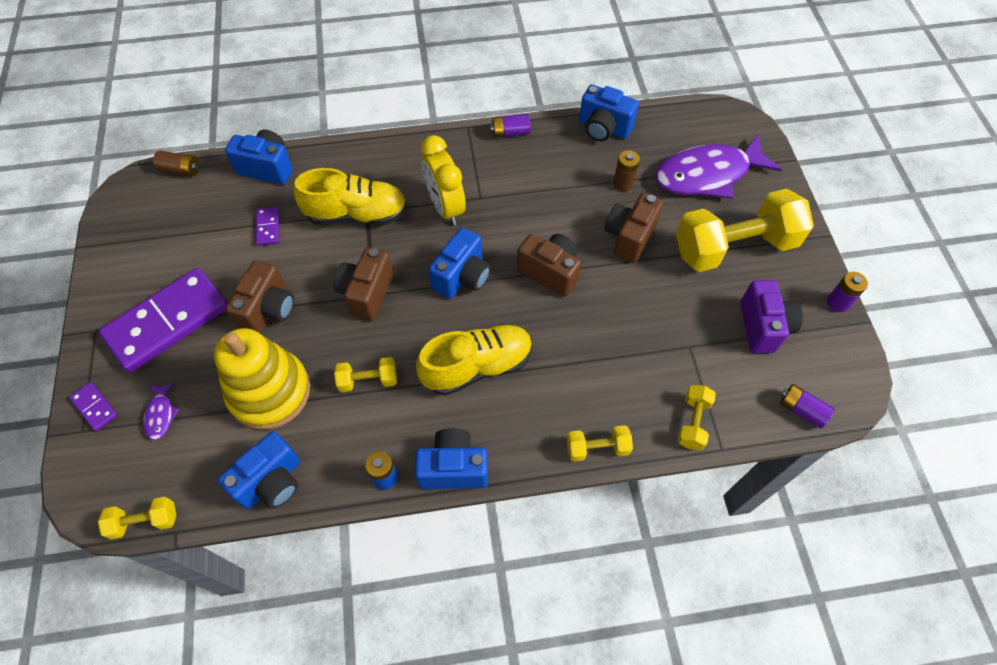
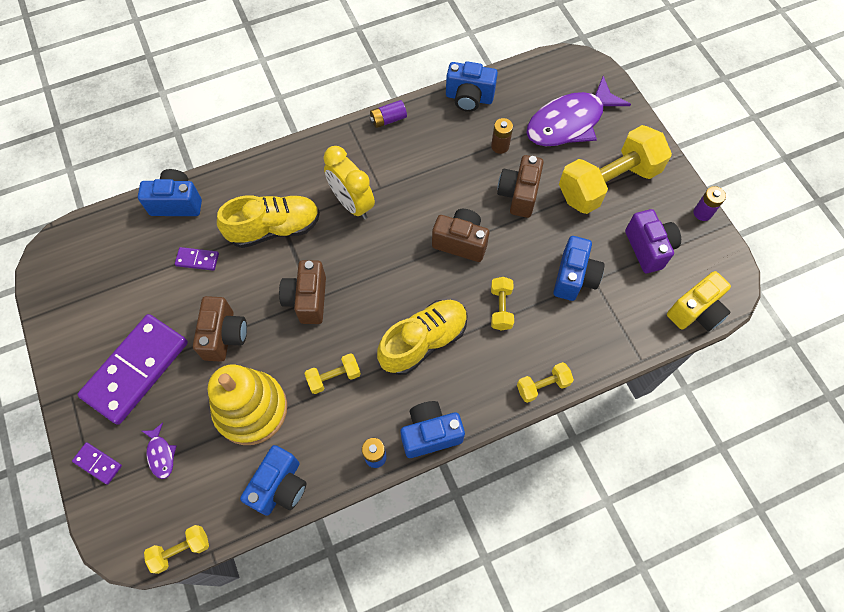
camera: 15 degrees left, 5 degrees up
(180, 170) = (95, 223): brown battery -> none
(268, 227) = (197, 259): purple domino -> purple domino turned 60 degrees counterclockwise
(462, 277) = (386, 265): blue camera -> blue camera (574, 278)
(693, 422) = (613, 344): yellow dumbbell -> yellow dumbbell (501, 308)
(801, 410) = (695, 312): purple battery -> yellow camera

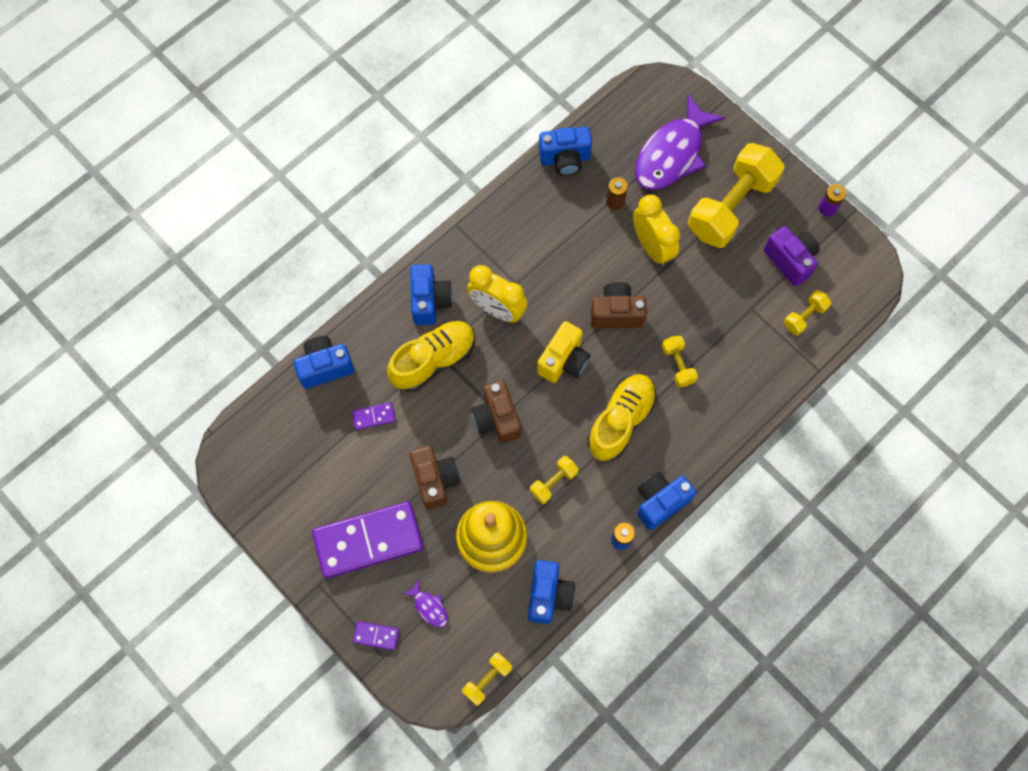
camera: 20 degrees left, 5 degrees up
(136, 370) = (368, 541): purple domino -> purple domino turned 60 degrees clockwise
(388, 120) = (495, 209): purple battery -> none
(518, 195) = (652, 246): brown camera -> yellow clock
(542, 386) = (742, 424): yellow dumbbell -> yellow dumbbell (804, 316)
(574, 278) = (733, 312): blue camera -> blue camera (430, 301)
(695, 312) = (851, 308): yellow camera -> yellow camera (563, 361)

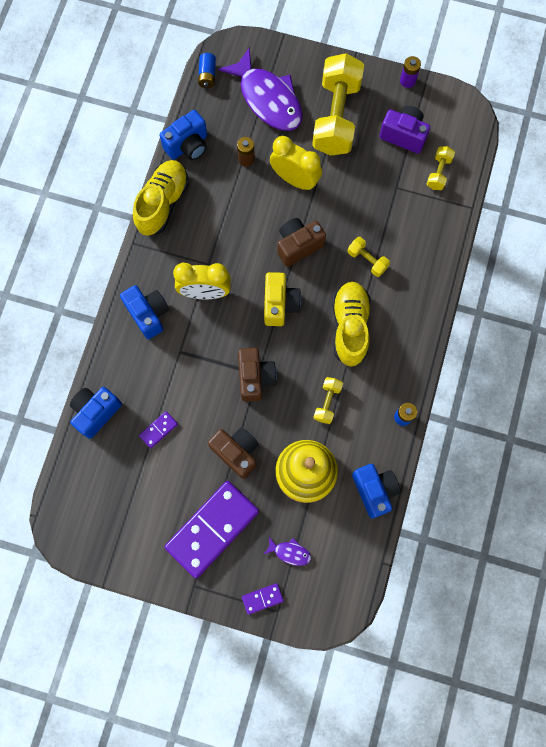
camera: 30 degrees left, 5 degrees up
(433, 360) = (179, 359): yellow shoe -> yellow shoe (162, 203)
(487, 679) = (366, 581): yellow dumbbell -> none
(497, 419) = (255, 378): brown camera -> brown camera turned 135 degrees counterclockwise
(625, 100) = (207, 75): none -> blue battery
(660, 502) = (415, 372): blue camera -> none
(672, 154) = (268, 99): purple fish -> purple fish turned 45 degrees counterclockwise

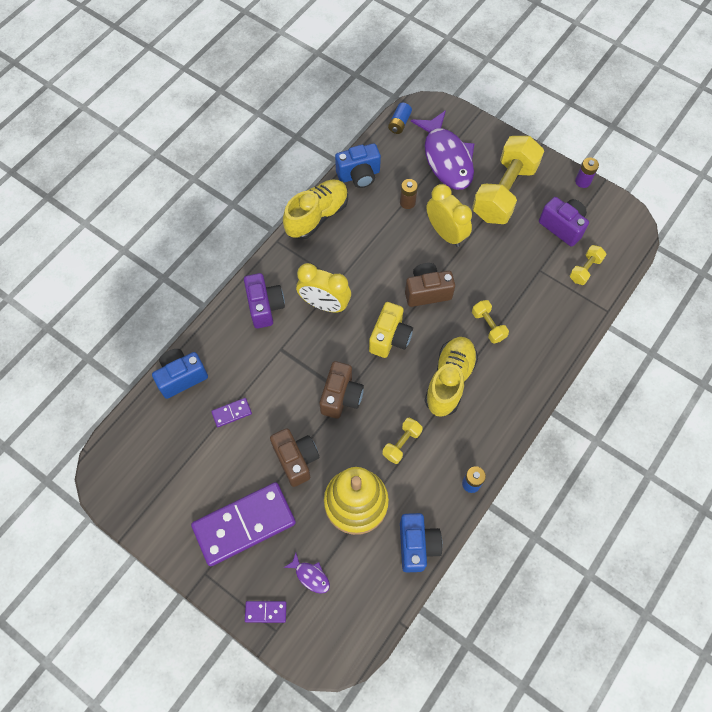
camera: 20 degrees right, 10 degrees down
(148, 314) = (265, 307): blue camera -> purple camera

